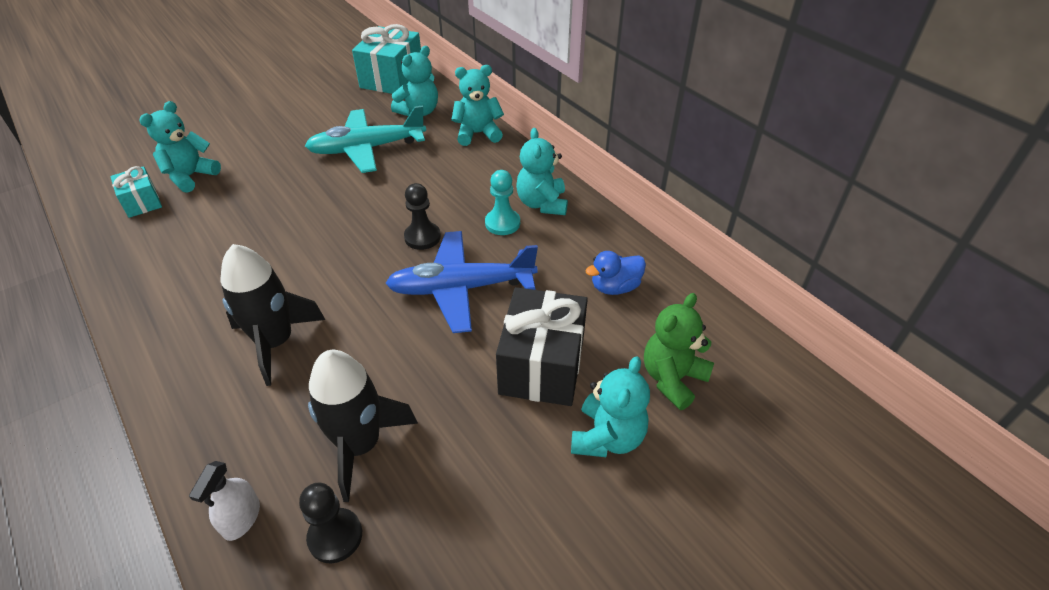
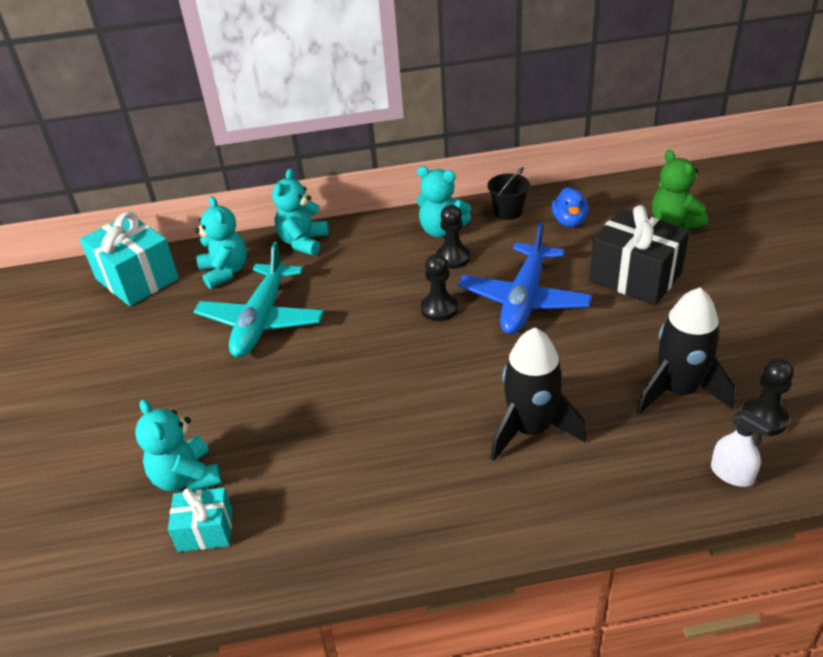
camera: 60 degrees left, 5 degrees down
(502, 223) = (453, 258): turquoise pawn -> black pawn
(602, 238) = (508, 212): none -> black bucket
(607, 437) = (715, 264): turquoise teddy bear -> none

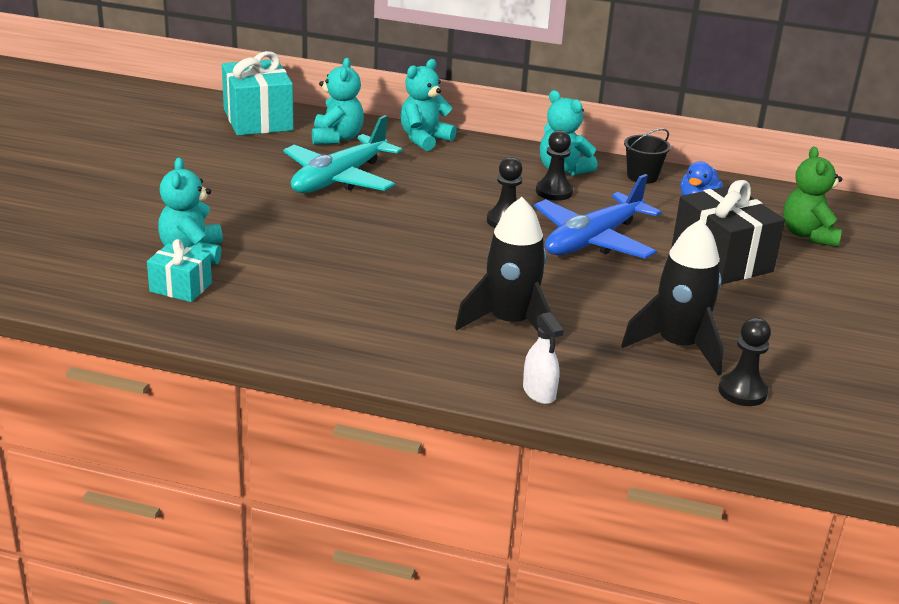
camera: 20 degrees right, 10 degrees down
(731, 474) = (668, 413): white spray bottle -> white spray bottle (539, 392)

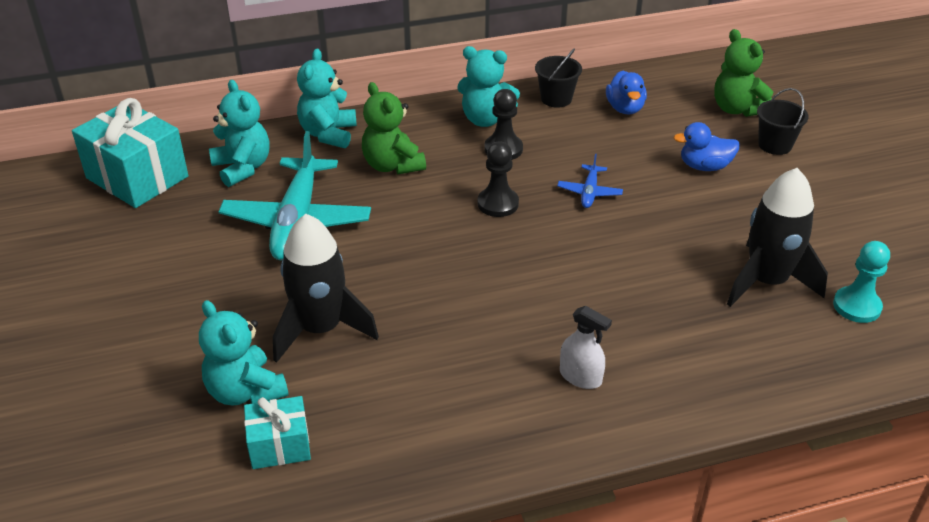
camera: 30 degrees left, 10 degrees up
(450, 172) = (392, 165): none -> green teddy bear
(510, 323) = (619, 326): black rocket -> black rocket (321, 329)
(539, 392) = (720, 395): white spray bottle -> white spray bottle (580, 377)
(593, 240) = (589, 192): blue plane -> blue plane, size x0.45
(721, 260) = (704, 166): black gift -> blue duck
(742, 391) = (856, 306): black pawn -> turquoise pawn
(812, 269) = (775, 145): none -> black bucket

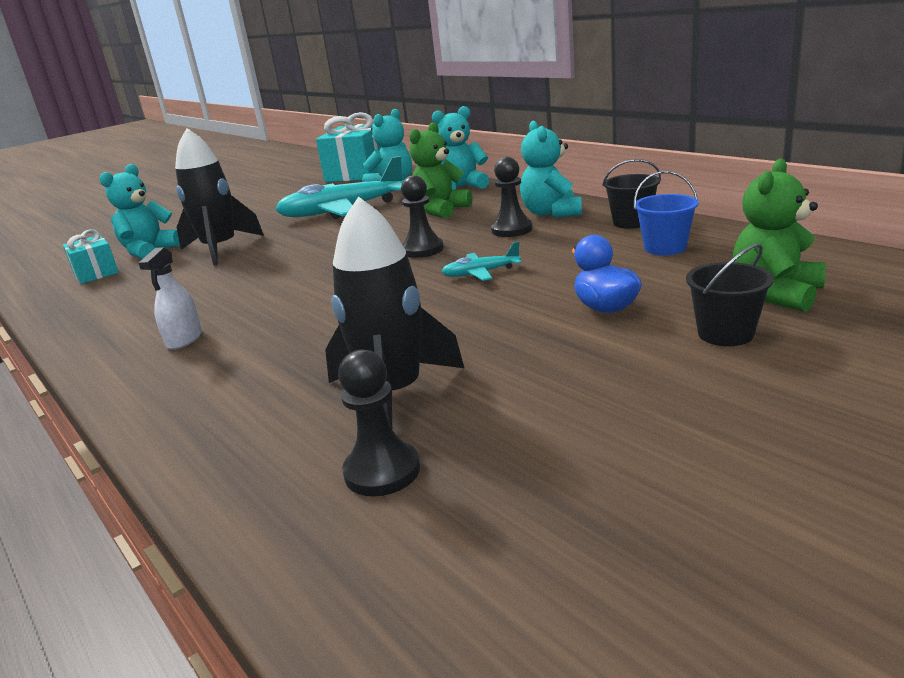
camera: 70 degrees right, 15 degrees down
(589, 192) = (481, 273): blue plane -> turquoise plane
(625, 108) = (665, 248): blue duck -> blue bucket
(856, 306) = (382, 471): turquoise pawn -> black pawn

